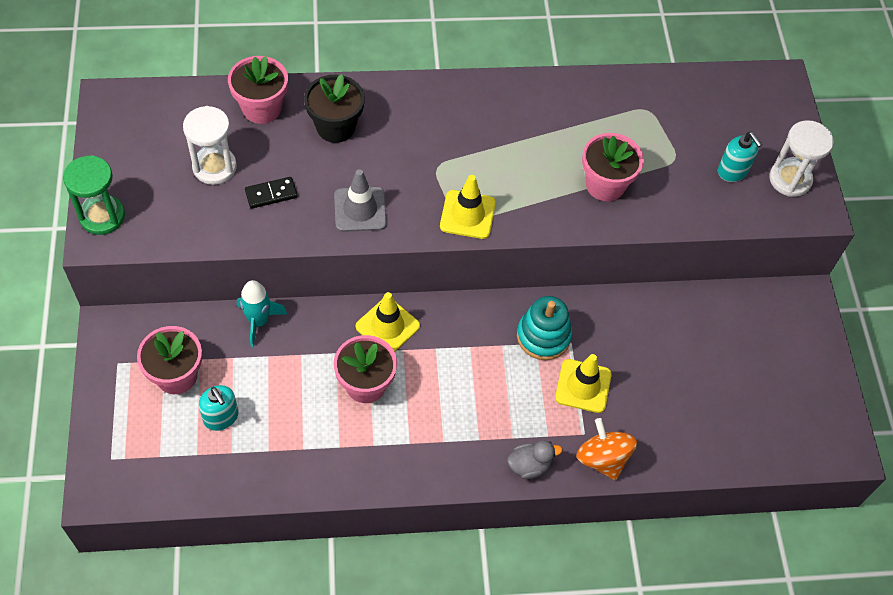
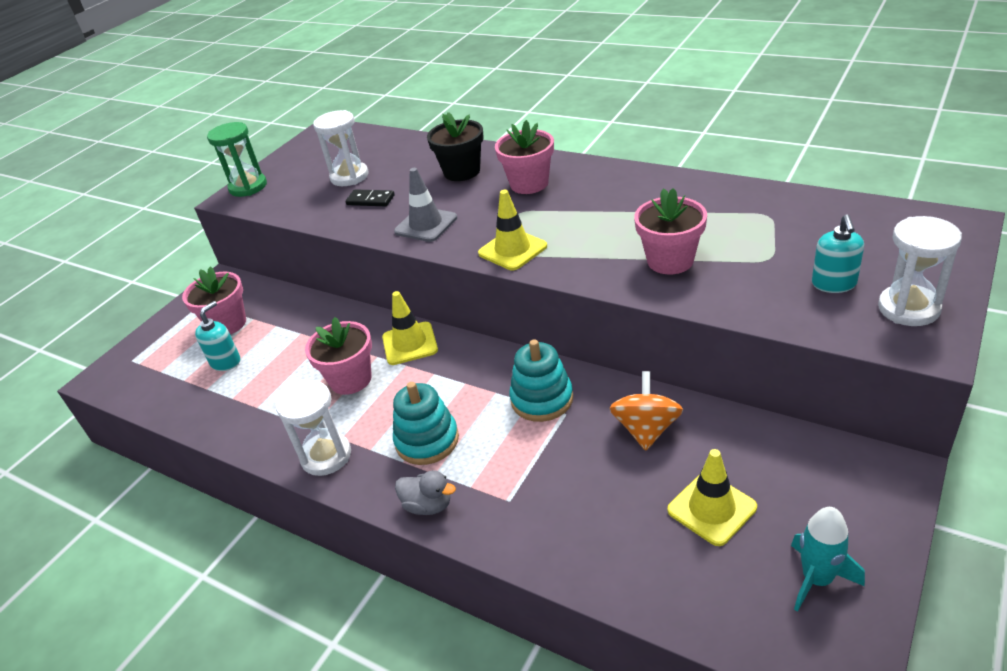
camera: 45 degrees right, 20 degrees down
(221, 417) = (226, 362): turquoise soap dispenser -> turquoise soap dispenser turned 150 degrees counterclockwise
(258, 321) = (317, 308): turquoise rocket -> turquoise rocket (817, 579)
(261, 108) = (419, 151): pink flower pot -> pink flower pot (529, 184)
(411, 464) = (326, 456): none -> white hourglass
(483, 413) = (427, 440): none -> turquoise stacking toy
(583, 386) = (545, 456): yellow traffic cone -> yellow traffic cone (711, 509)
(602, 458) = (508, 533): orange spinning top -> orange spinning top (646, 429)

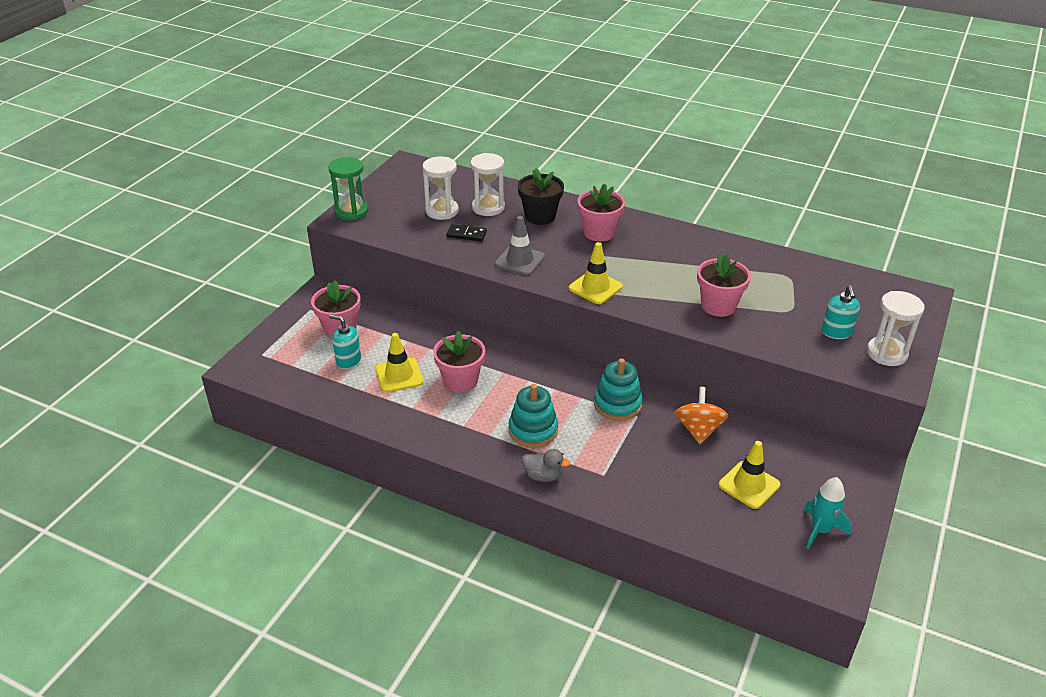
camera: 10 degrees left, 0 degrees up
(226, 362) = (348, 361): turquoise soap dispenser -> turquoise soap dispenser turned 90 degrees counterclockwise
(326, 456) = (455, 438): white hourglass -> white hourglass (488, 207)
(410, 344) = (504, 355): yellow traffic cone -> yellow traffic cone (399, 375)

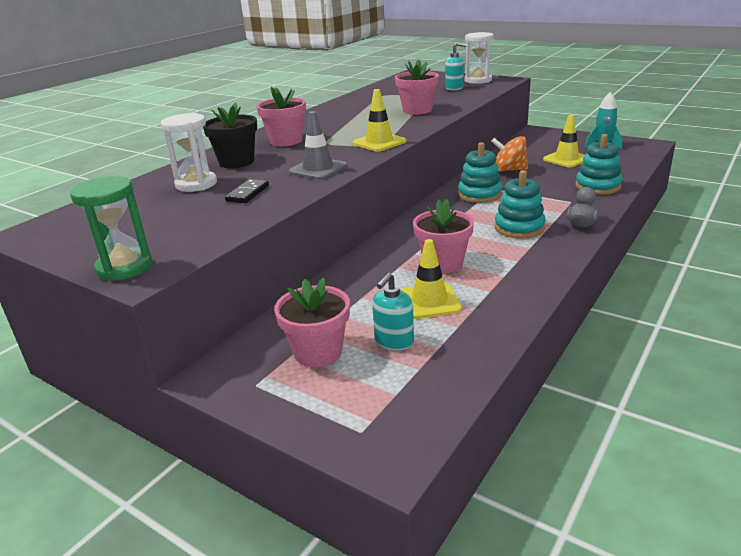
camera: 80 degrees left, 10 degrees down
(442, 211) = (181, 207): white hourglass -> none
(653, 503) = (597, 186): none -> turquoise stacking toy

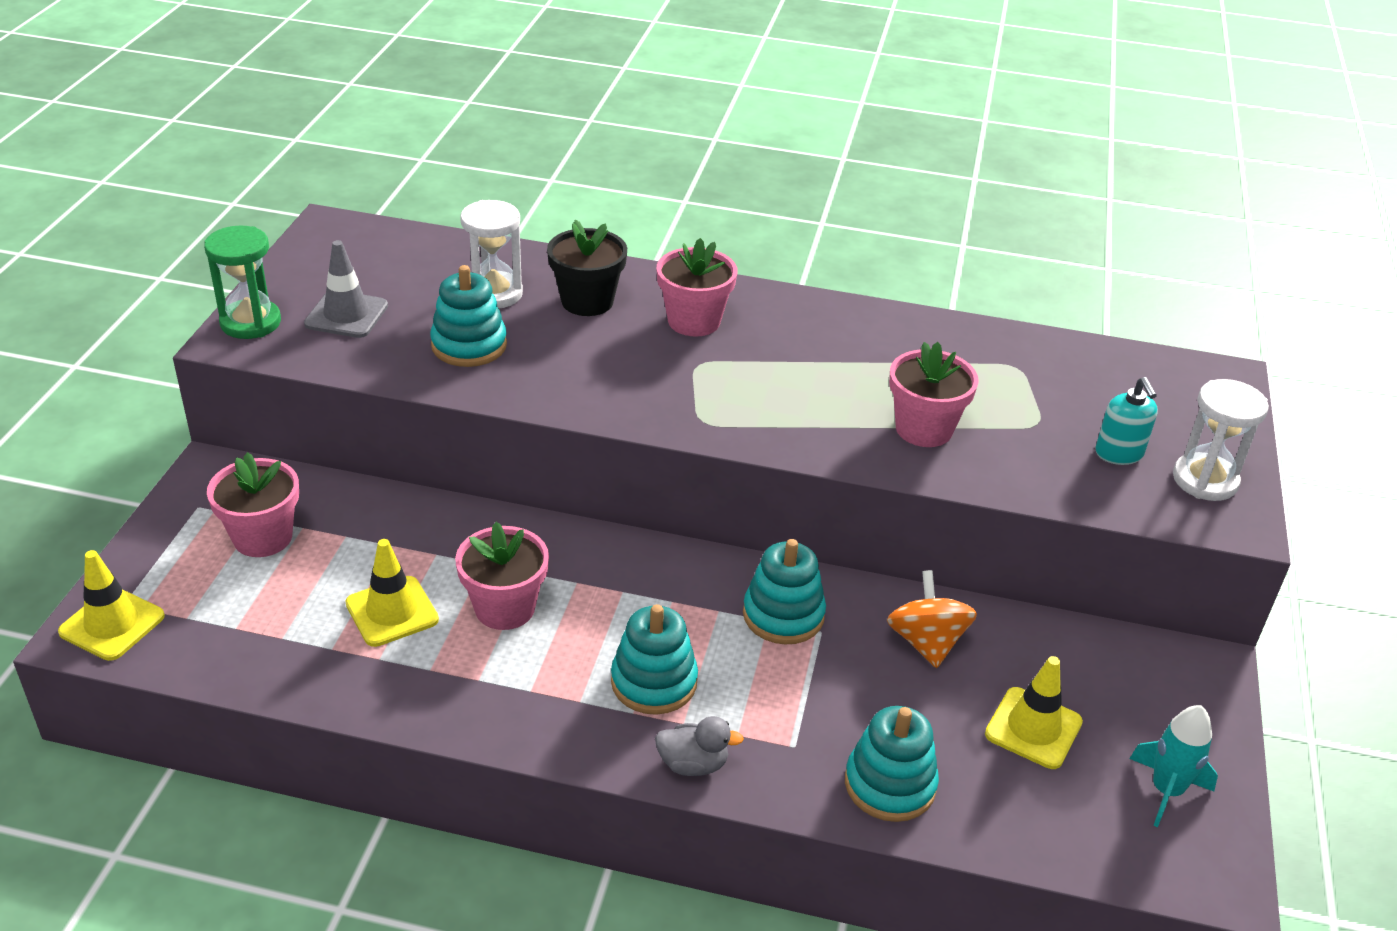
camera: 65 degrees right, 10 degrees up
(248, 193) = (469, 345): black domino -> turquoise stacking toy
(318, 169) = (574, 383): grey traffic cone -> grey traffic cone (346, 315)
(379, 142) = (715, 418): yellow traffic cone -> yellow traffic cone (112, 624)
(394, 341) = (292, 596): turquoise soap dispenser -> none

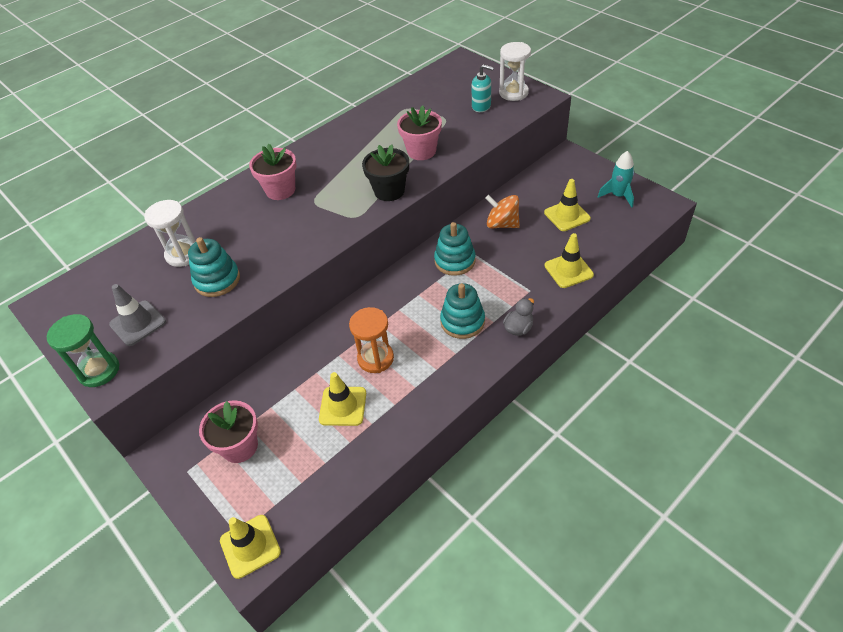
camera: 50 degrees left, 10 degrees up
(505, 608) = (375, 358): pink flower pot -> orange hourglass
(587, 301) = (226, 221): black flower pot -> black flower pot (389, 191)
(890, 784) = (568, 270): turquoise stacking toy -> yellow traffic cone

